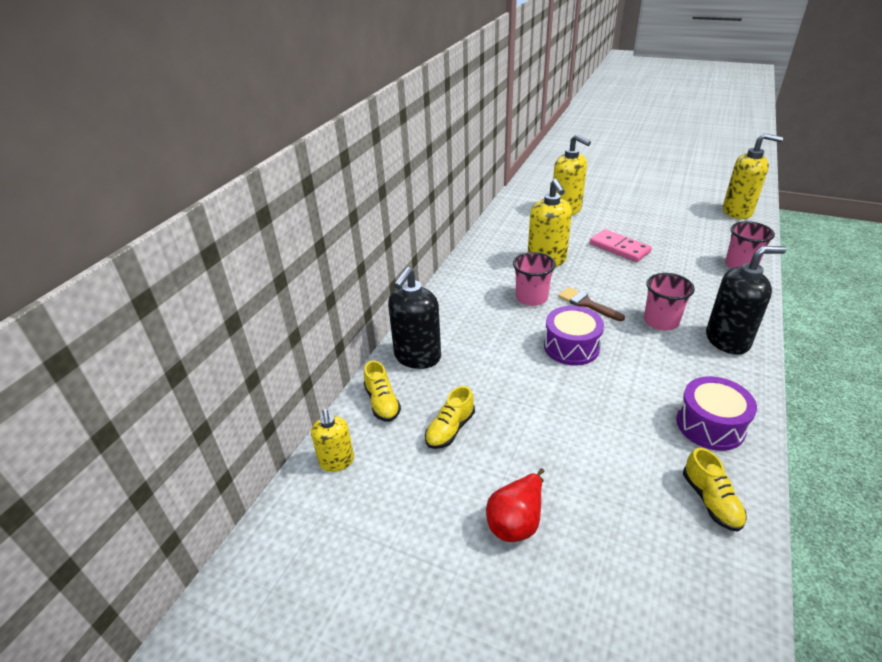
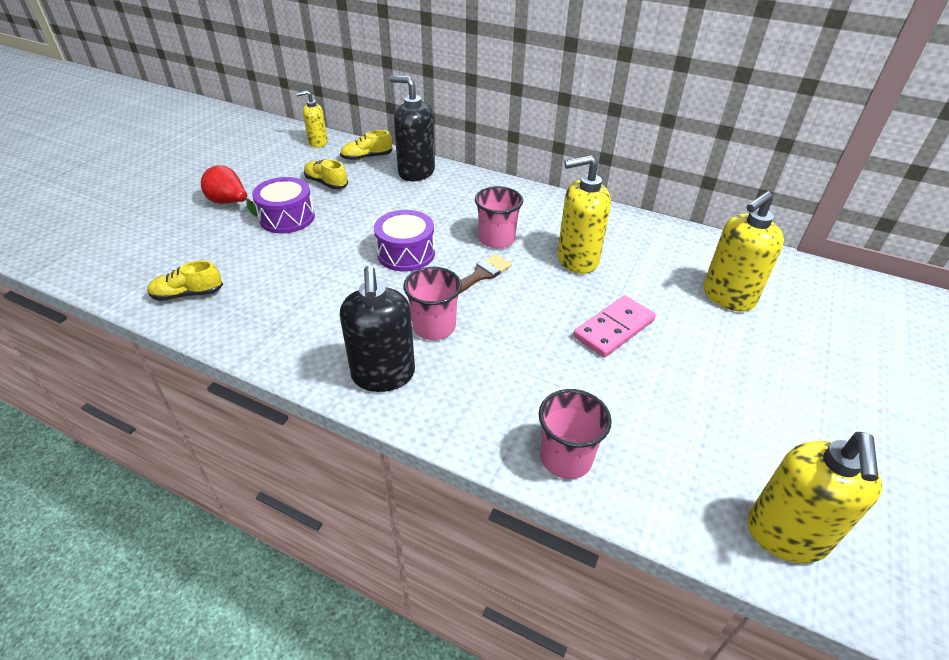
camera: 90 degrees right, 5 degrees up
(710, 425) = (263, 318): purple drum -> purple drum (287, 218)

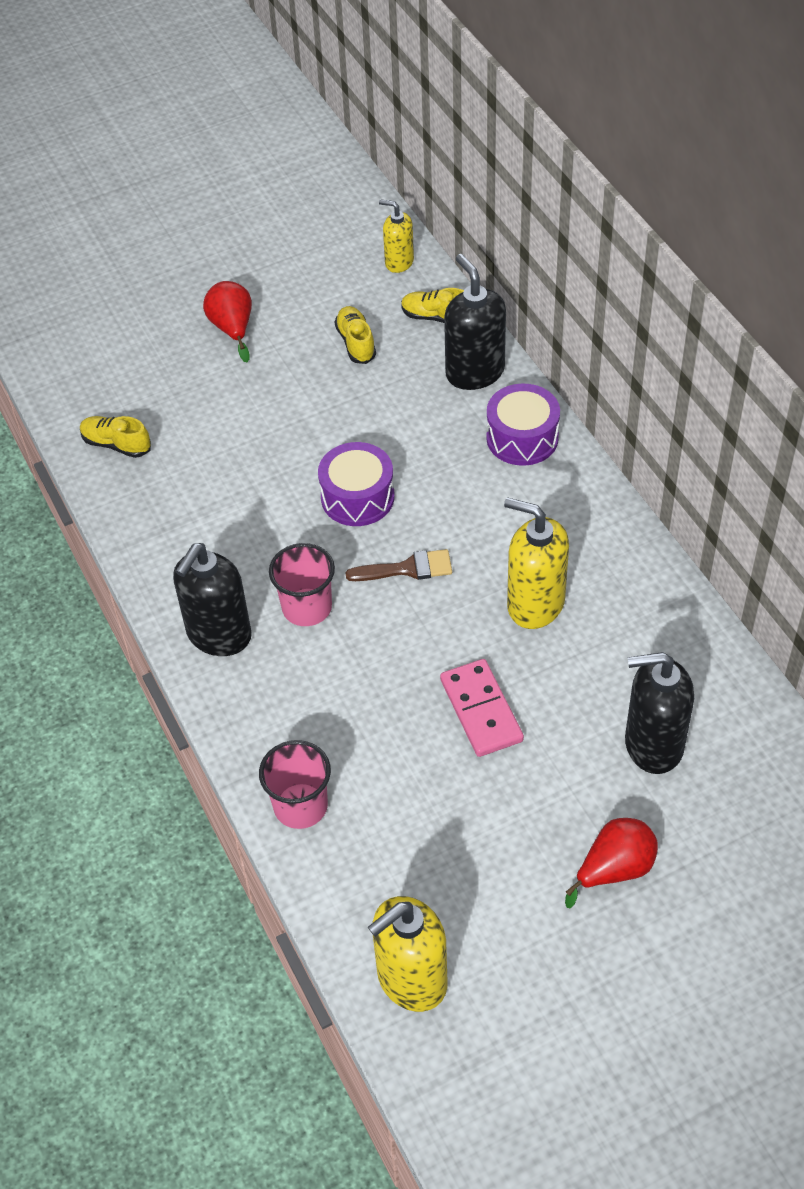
camera: 40 degrees right, 10 degrees up
(287, 218) = (275, 381): purple drum -> purple drum (522, 438)
(496, 239) = (473, 528): pink cup -> none
(614, 329) = (481, 710): pink domino -> pink domino turned 75 degrees clockwise
(728, 297) = (653, 745): yellow soap dispenser -> black soap dispenser
(799, 374) = (614, 869): none -> red pear

